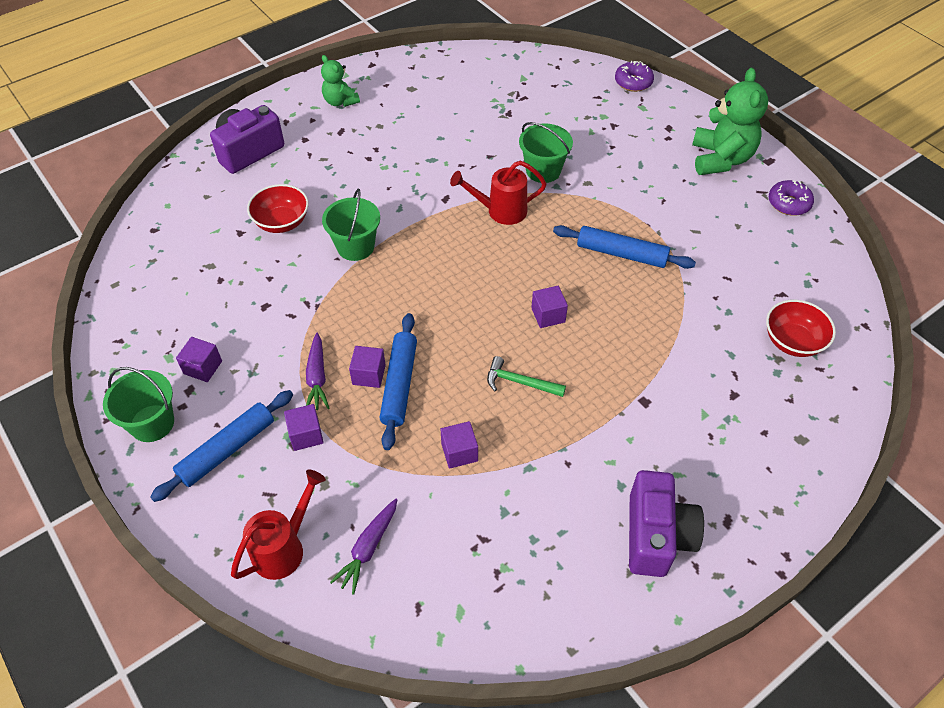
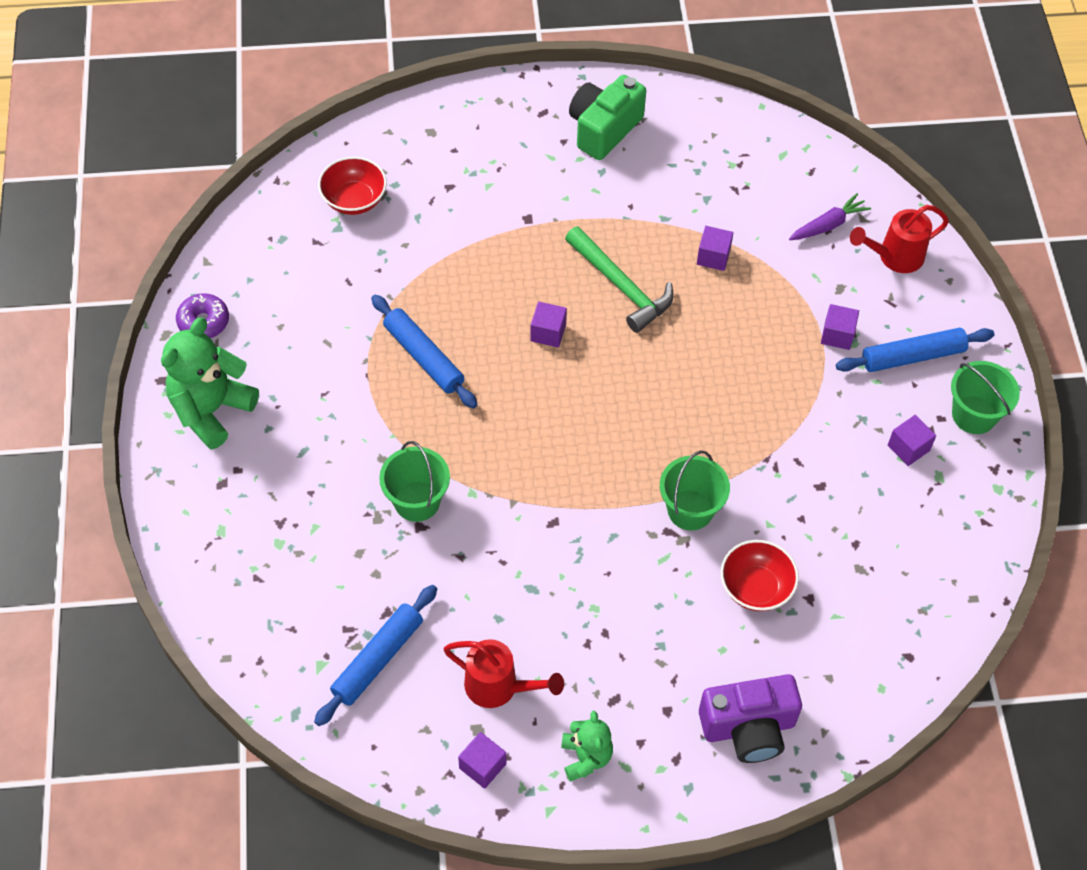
camera: 150 degrees left, 5 degrees up
(317, 377) = (802, 382): purple carrot -> none
(369, 375) = (753, 361): purple cube -> purple cube (482, 766)
(399, 384) = (730, 338): blue rolling pin -> blue rolling pin (378, 659)
(501, 211) = (505, 472): red watering can -> red watering can (498, 687)
(520, 382) = (621, 286): green hammer -> green hammer, size x1.65
(633, 82) = (192, 577): purple donut -> none
(656, 536) = (604, 129): purple camera -> green camera

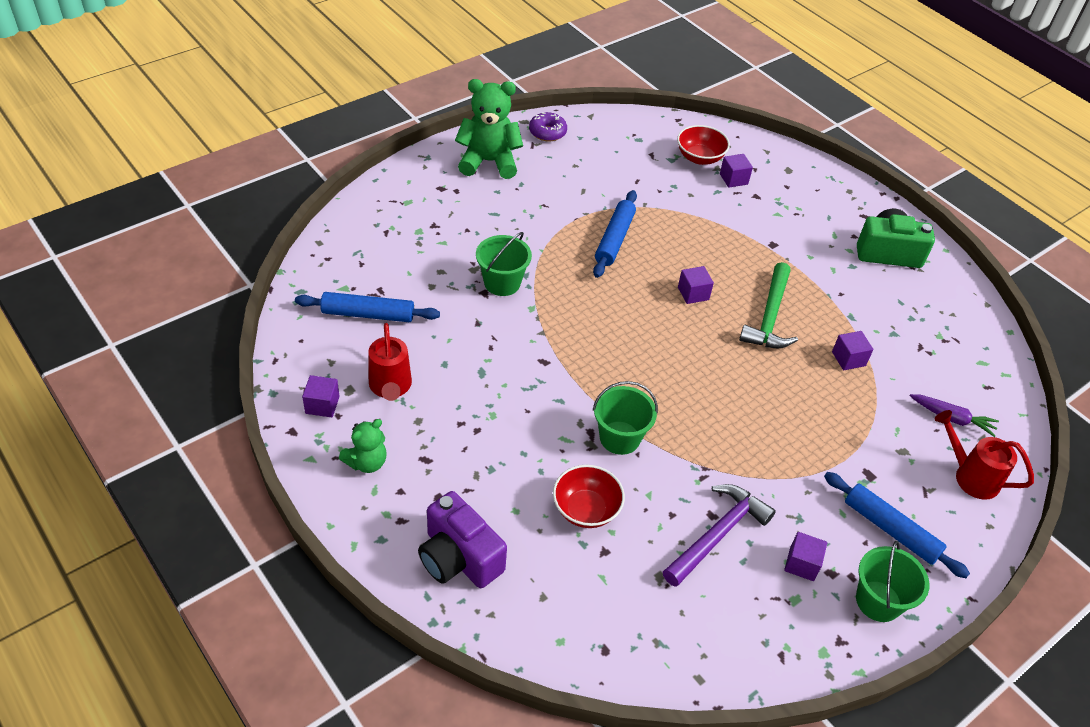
camera: 55 degrees right, 10 degrees down
(837, 335) = (859, 467): purple cube -> purple cube (733, 179)
(842, 495) = (717, 534): none -> purple hammer

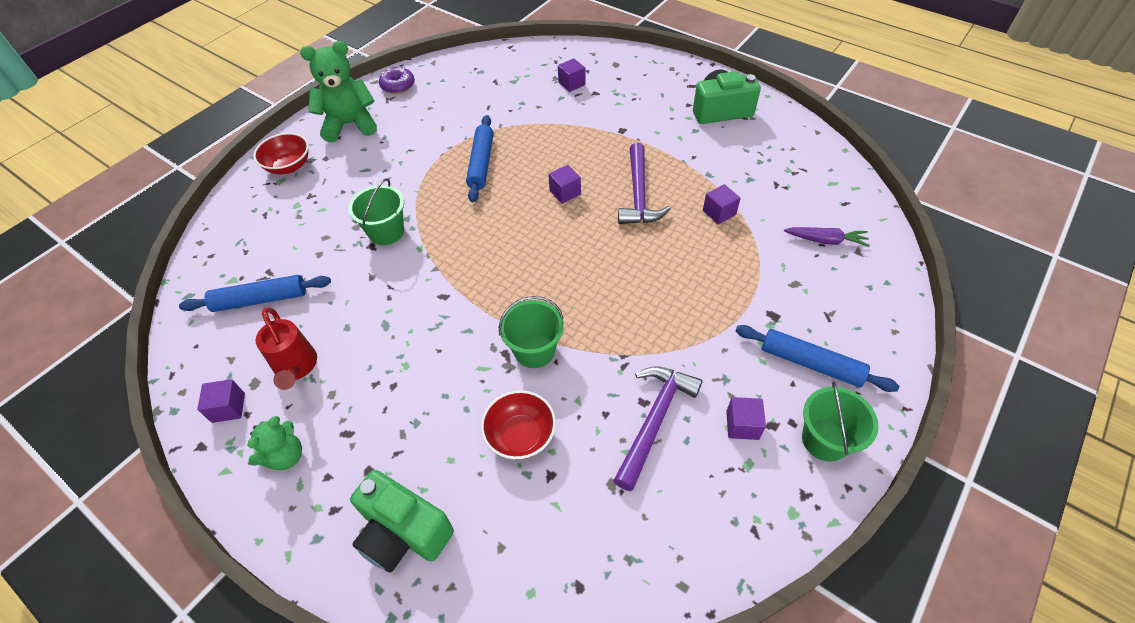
camera: 10 degrees left, 5 degrees up
(459, 558) = (403, 532): purple camera -> green camera
(699, 158) = (537, 73): red bowl -> red bowl (289, 166)
(770, 317) = (639, 194): green hammer -> purple hammer
(970, 476) = (861, 289): red watering can -> none

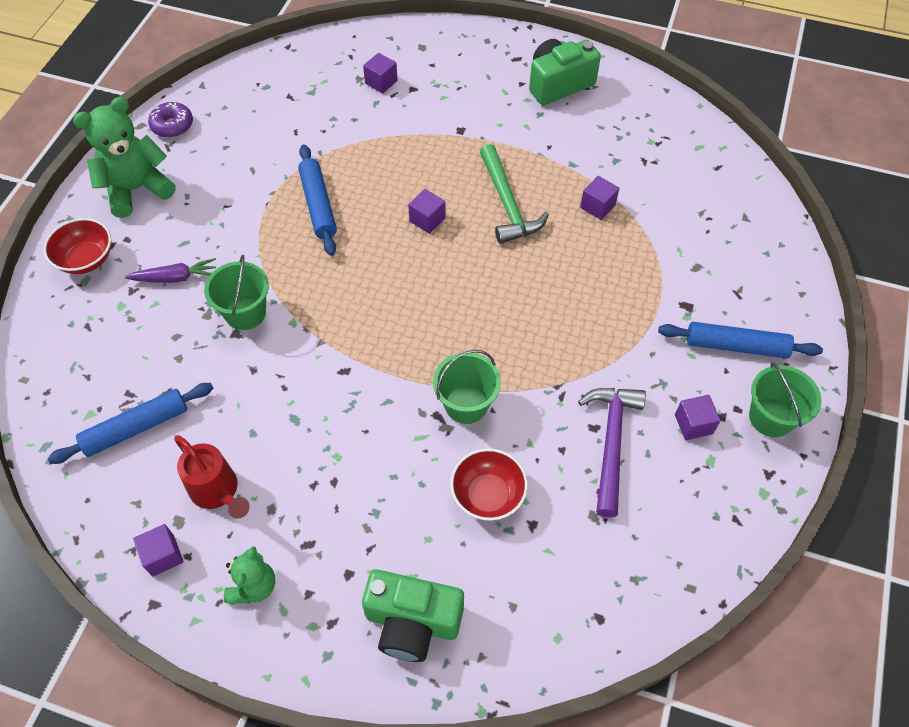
camera: 20 degrees left, 5 degrees up
(639, 194) = (507, 204): purple hammer -> green hammer
(826, 240) = (711, 213): purple carrot -> purple carrot (175, 278)

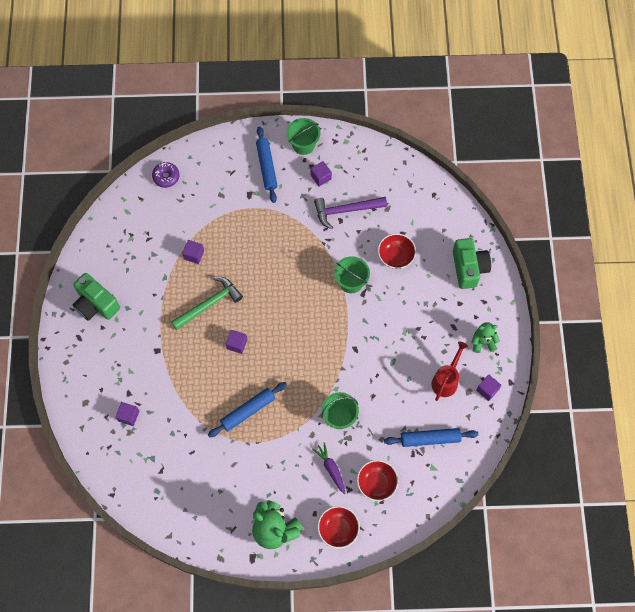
camera: 110 degrees left, 10 degrees up
(117, 328) = (376, 483): none -> red bowl
(136, 428) = (430, 439): blue rolling pin -> blue rolling pin turned 45 degrees counterclockwise
(172, 125) = (213, 536): purple donut -> purple donut (166, 177)

